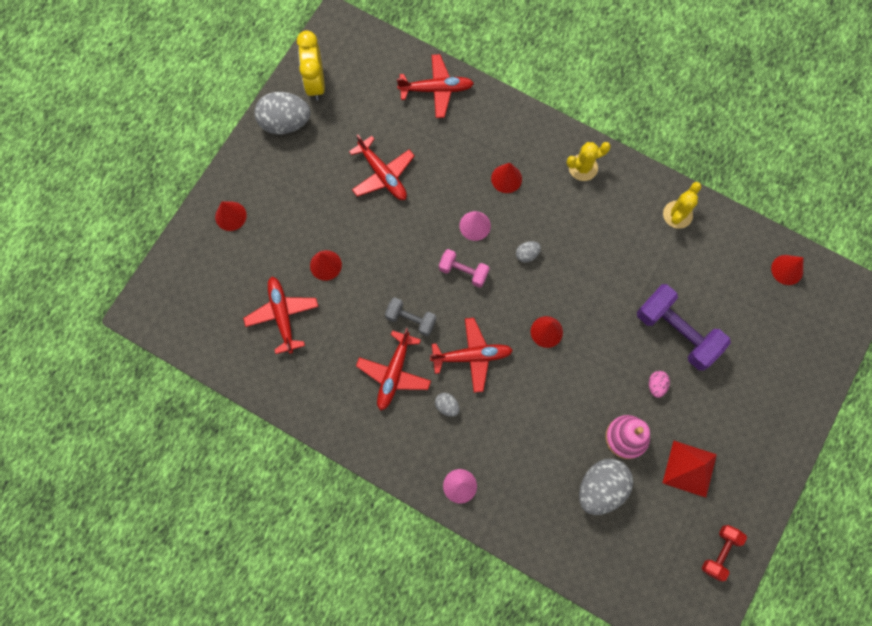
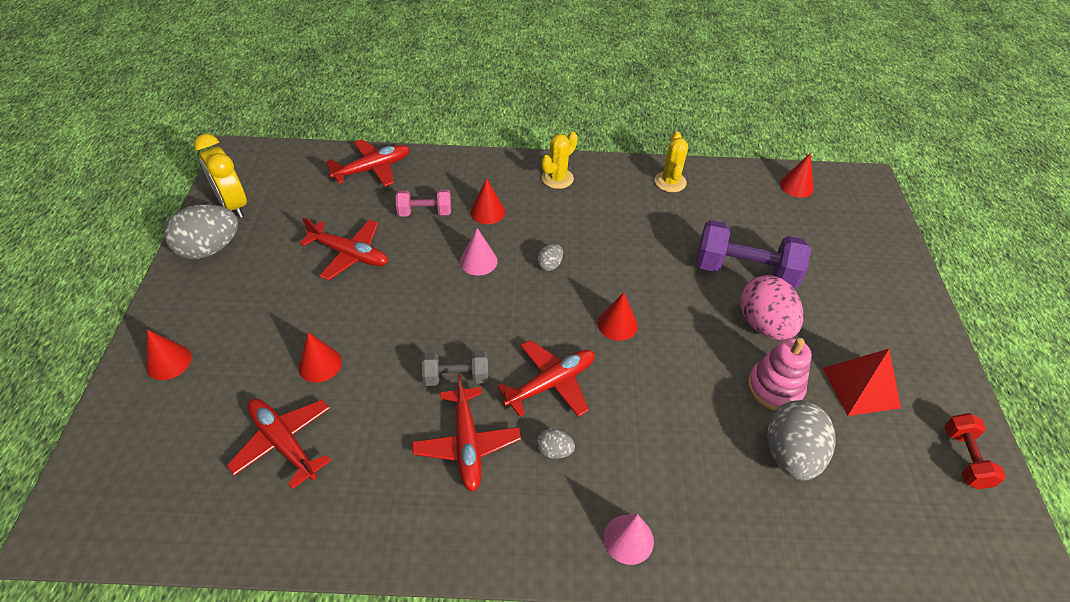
camera: 30 degrees left, 25 degrees down
(463, 271) = (491, 306): pink dumbbell -> pink dumbbell (425, 212)
(656, 385) = (764, 325): pink egg -> pink egg, size x2.18

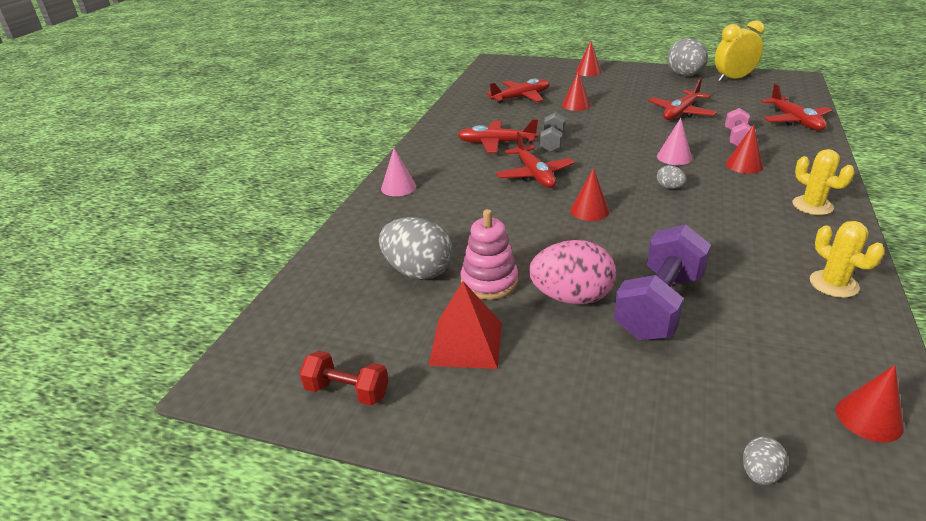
camera: 110 degrees right, 15 degrees down
(554, 451) = (476, 170): grey egg -> grey egg (759, 473)
(670, 182) = (833, 284): yellow cactus -> yellow cactus turned 45 degrees clockwise

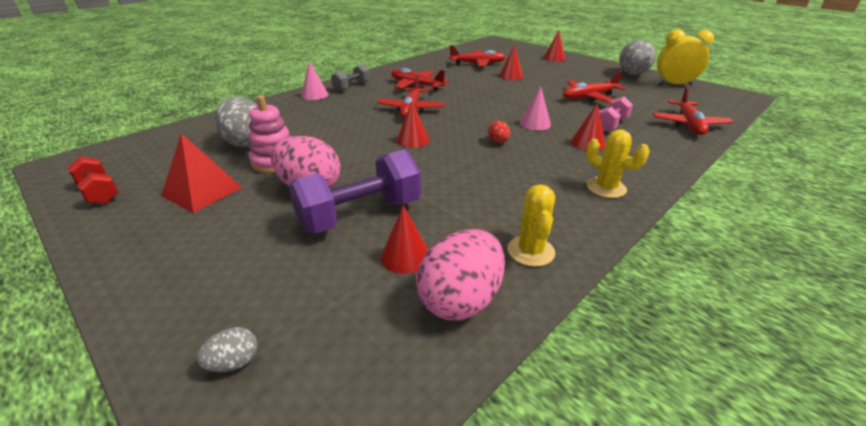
camera: 25 degrees right, 0 degrees up
(552, 143) = (455, 94): grey dumbbell -> grey dumbbell (352, 87)
(669, 187) = (498, 142): grey egg -> red egg
(812, 206) = (606, 188): yellow cactus -> yellow cactus turned 45 degrees counterclockwise
(842, 346) = (460, 300): none -> pink egg
(869, 418) = (391, 367): red cone -> red cone (405, 256)

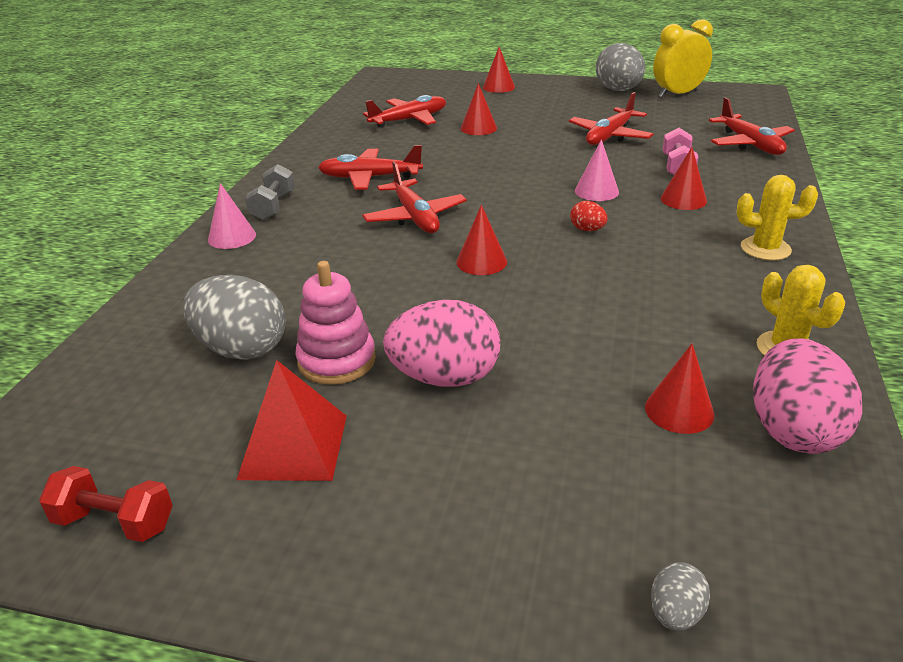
camera: 30 degrees left, 0 degrees up
(360, 214) = (560, 385): purple dumbbell -> none

